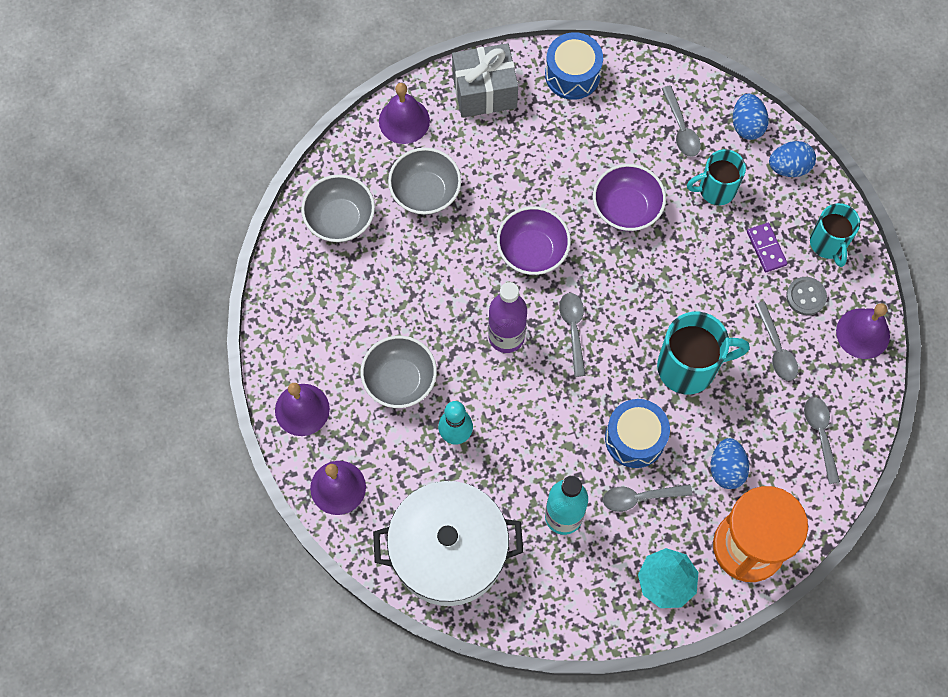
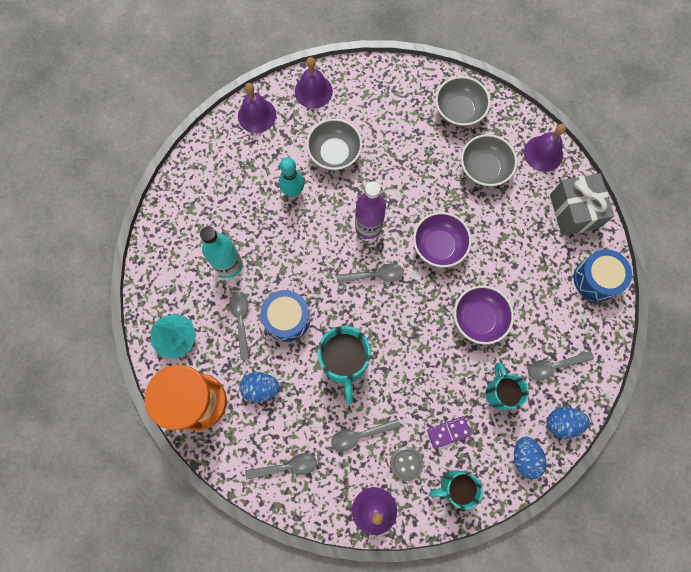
camera: 90 degrees right, 5 degrees up
(448, 550) = (208, 187): white pot -> none

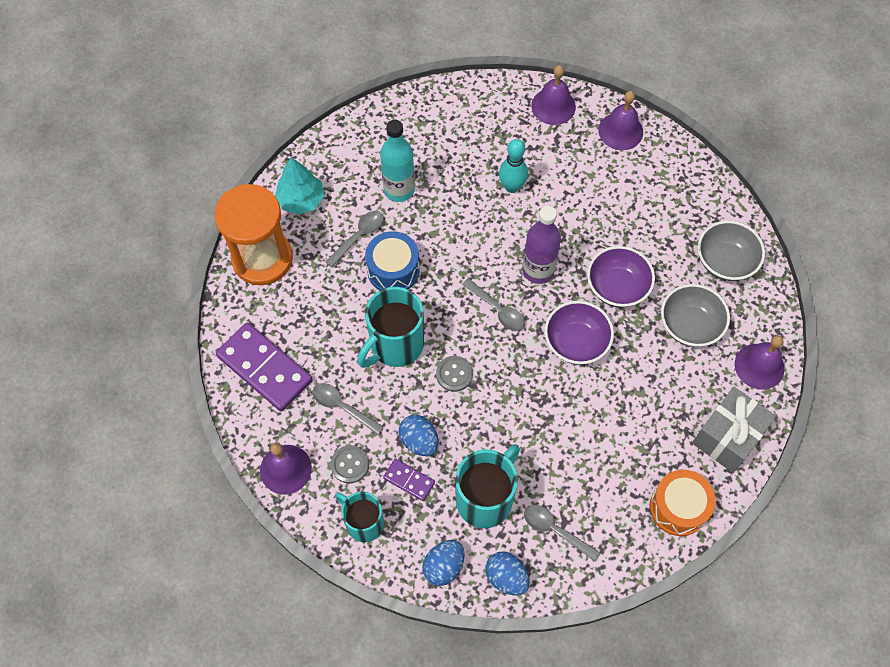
camera: 50 degrees right, 10 degrees down
(261, 388) = (315, 296): blue egg -> blue egg (419, 441)
(286, 466) = (265, 368): grey spoon -> purple domino
(334, 153) = (579, 192): grey bowl -> none
(397, 341) = (454, 374): none -> grey button
(478, 319) = (539, 428): purple bowl -> purple bowl (617, 287)
(500, 392) = (485, 498): turquoise mug -> turquoise mug, size x1.52
(596, 279) = (678, 507): blue drum -> orange drum

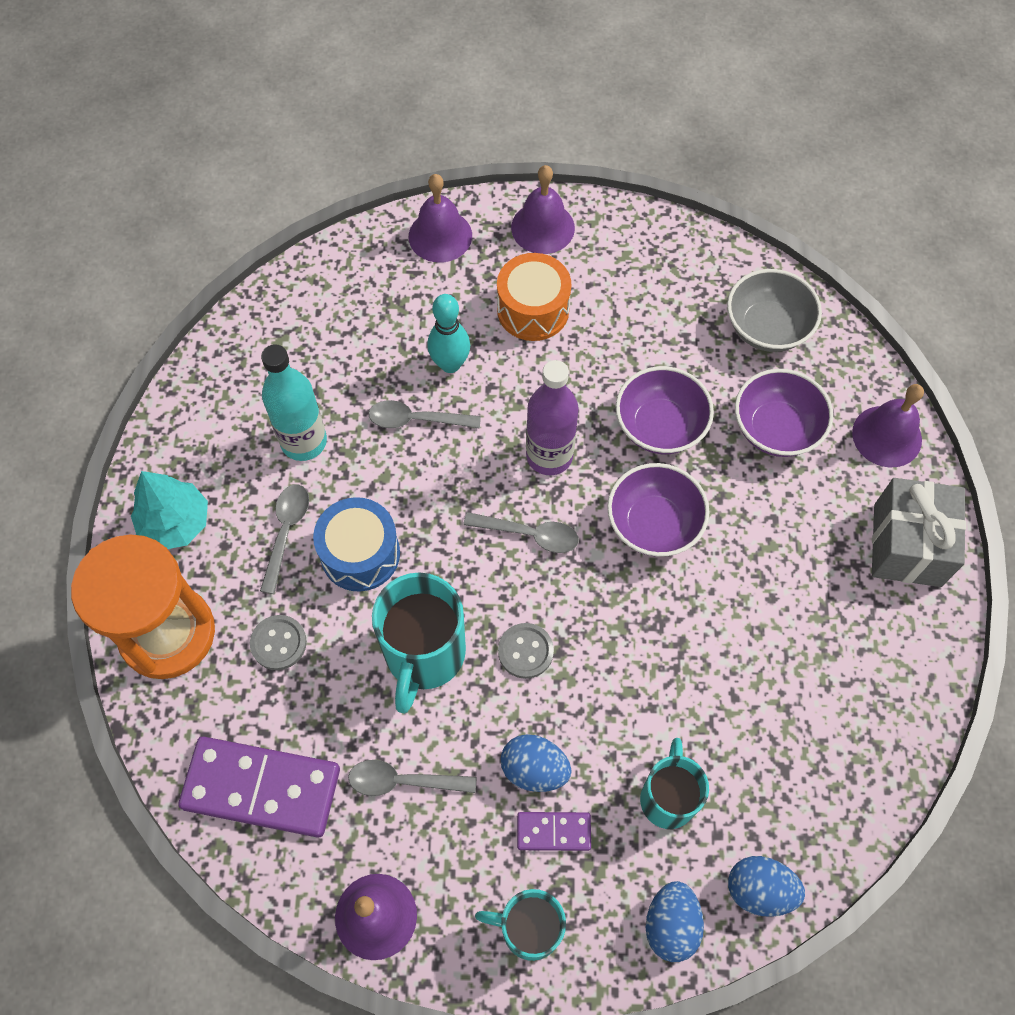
camera: 30 degrees left, 0 degrees up
(350, 464) = (461, 857): grey button -> grey button (278, 643)
(485, 498) = (668, 798): turquoise mug -> turquoise mug, size x0.66
(555, 530) = (780, 788): grey spoon -> grey spoon (416, 420)
(678, 507) = (907, 668): orange drum -> orange drum (533, 310)
(690, 325) = (776, 429): grey bowl -> purple bowl

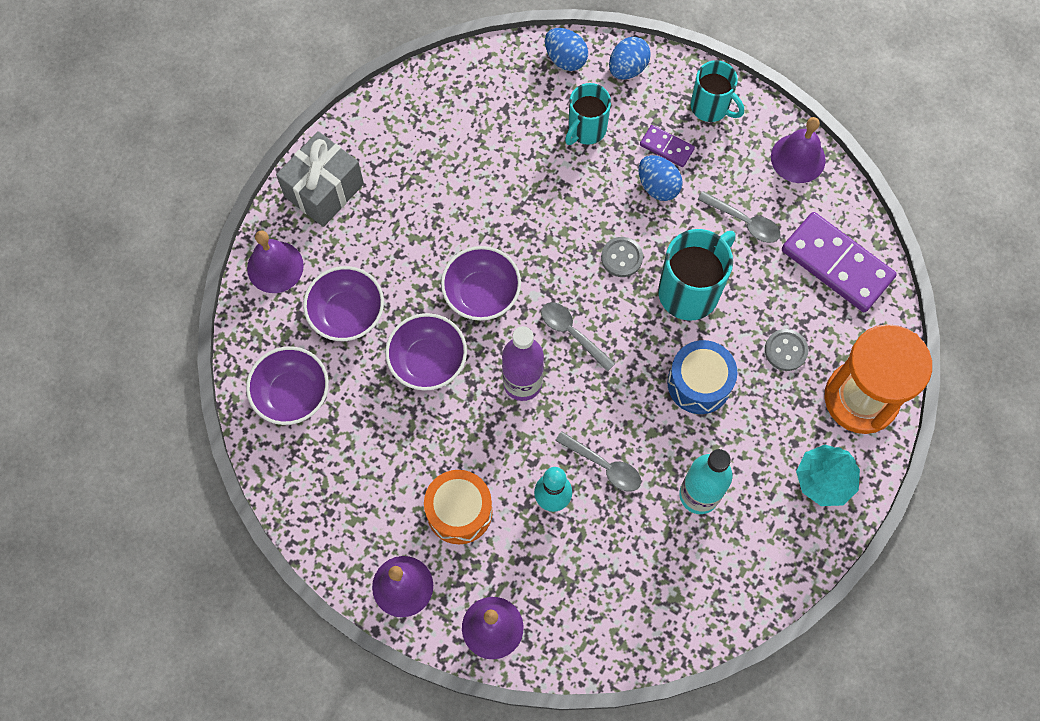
camera: 150 degrees left, 5 degrees up
(286, 532) = (745, 428): grey spoon -> none
(767, 328) = (292, 394): grey bowl -> purple bowl

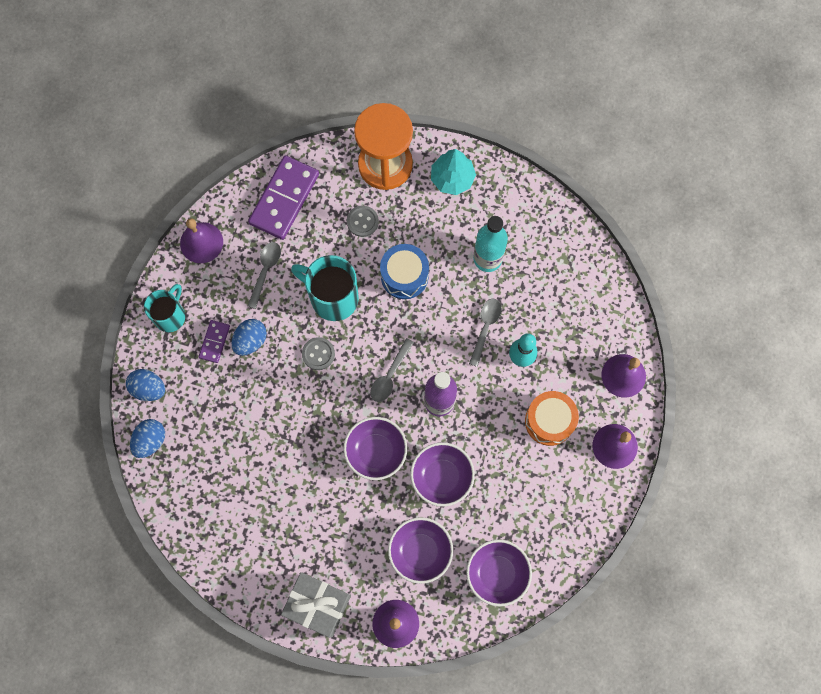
camera: 105 degrees left, 5 degrees up
(586, 129) = (213, 408): turquoise mug -> none

